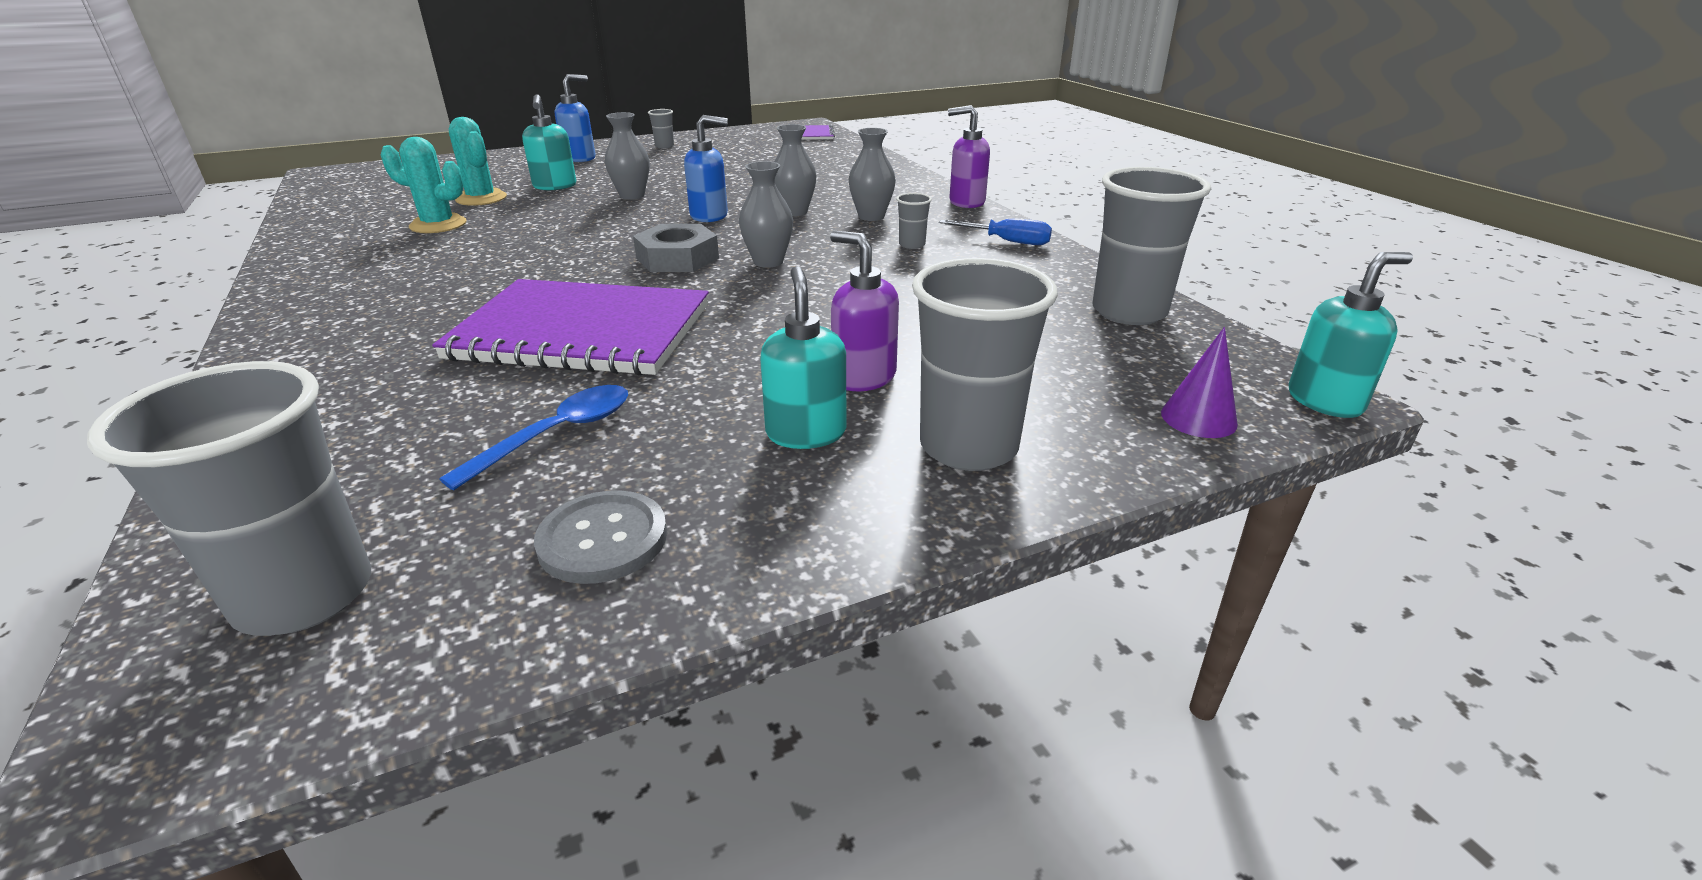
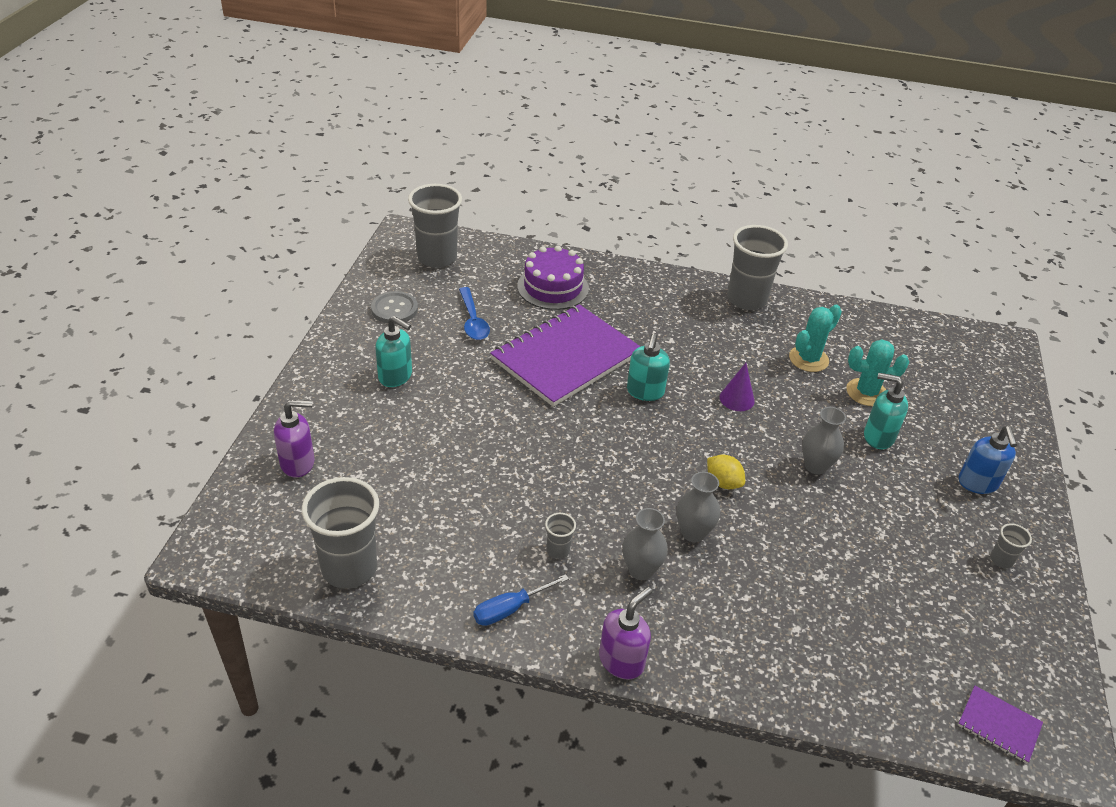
camera: 125 degrees right, 10 degrees up
(365, 405) = (553, 287): none -> purple cake
(677, 258) = (643, 429): grey nut -> none
(709, 216) = (723, 482): blue soap dispenser -> yellow lemon
(768, 262) = (597, 463): grey vase -> none
(863, 377) = (416, 416): purple soap dispenser -> purple soap dispenser (298, 463)
(968, 447) = (330, 410): grey cup -> grey cup (746, 299)
(1198, 418) = (251, 492): purple cone -> purple cone (737, 399)
(1325, 401) = (197, 550): turquoise soap dispenser -> turquoise soap dispenser (645, 392)

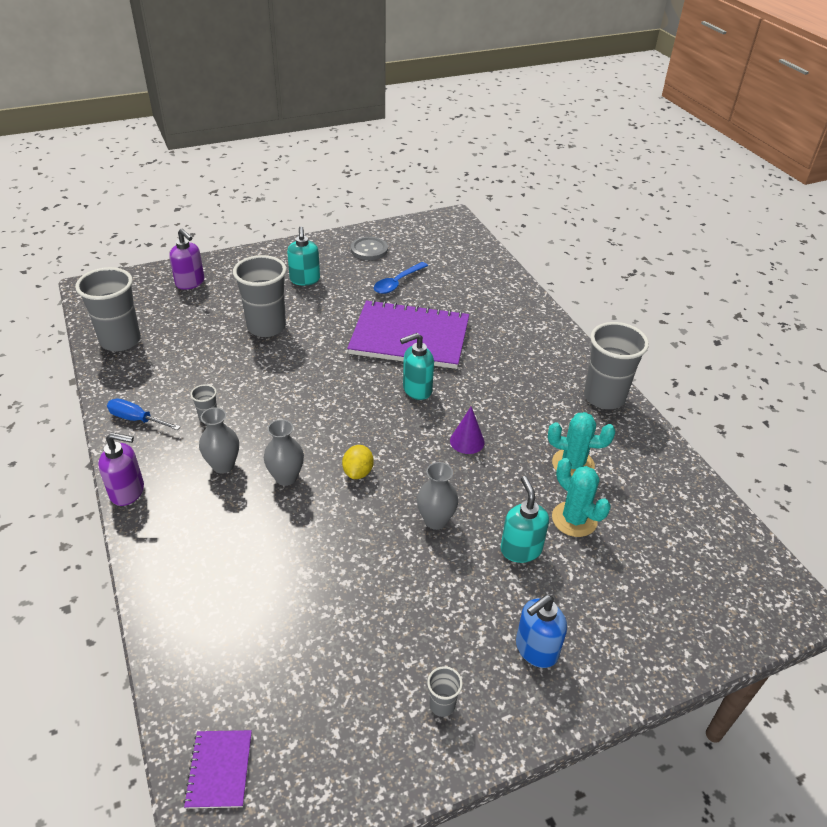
camera: 55 degrees right, 0 degrees up
(437, 258) = (443, 240): grey cup -> grey cup (266, 327)
(553, 287) = (480, 298): purple cake -> none

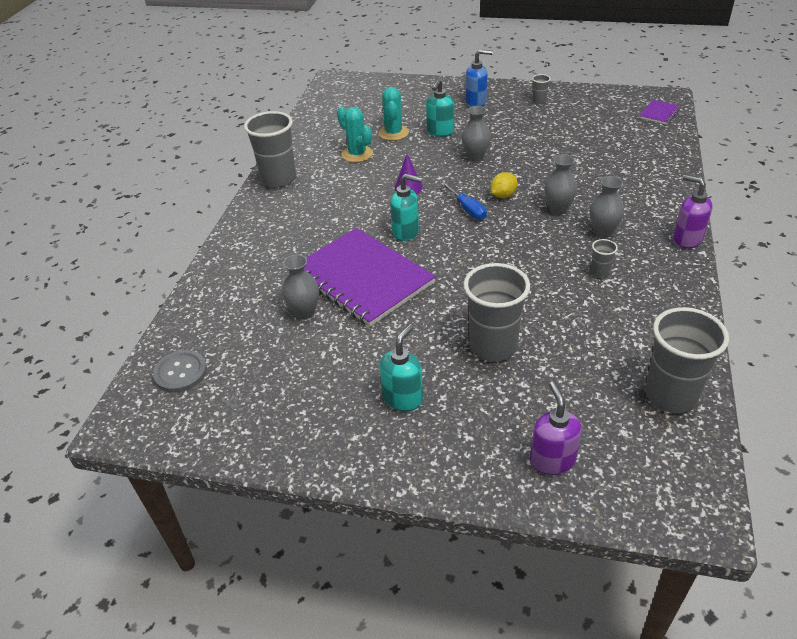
camera: 140 degrees left, 0 degrees up
(136, 419) = (669, 294): blue screwdriver -> blue screwdriver (468, 210)
(369, 250) = (282, 415): grey button -> grey button (180, 372)
(397, 283) = (306, 346): blue spoon -> none
(424, 300) = (304, 312): none -> grey vase

